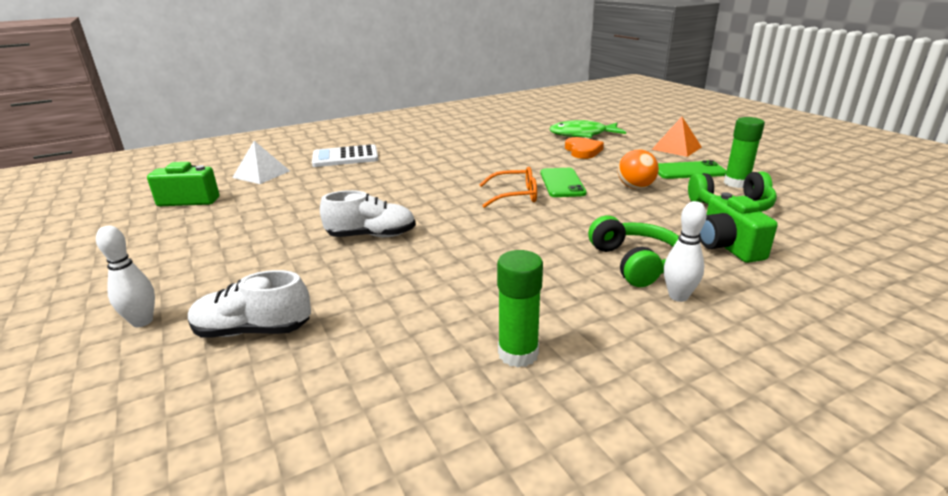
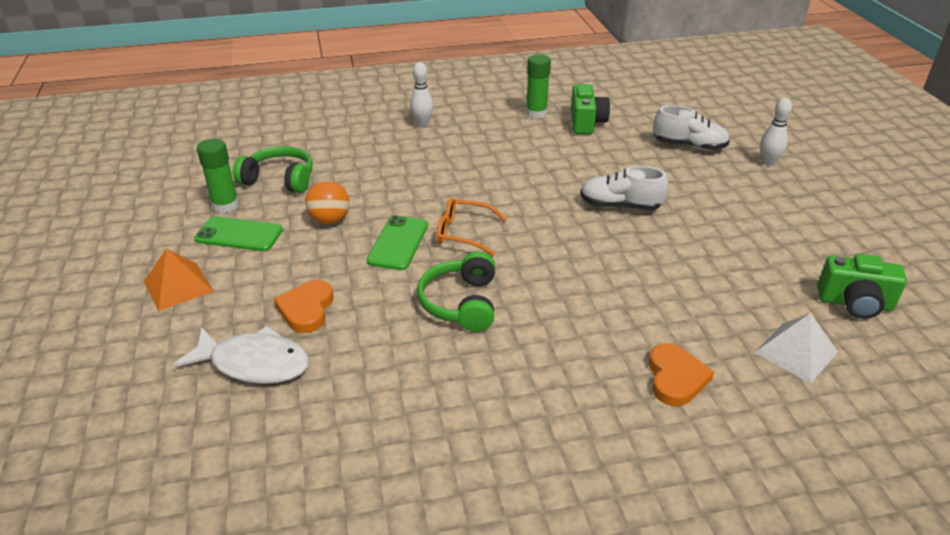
camera: 165 degrees left, 10 degrees up
(345, 157) = (675, 378): white calculator -> orange heart
(582, 135) = (254, 363): green fish -> white fish
(635, 263) = (423, 146): green headphones -> green headphones (461, 303)
(727, 247) = (344, 146): green camera -> green camera (586, 122)

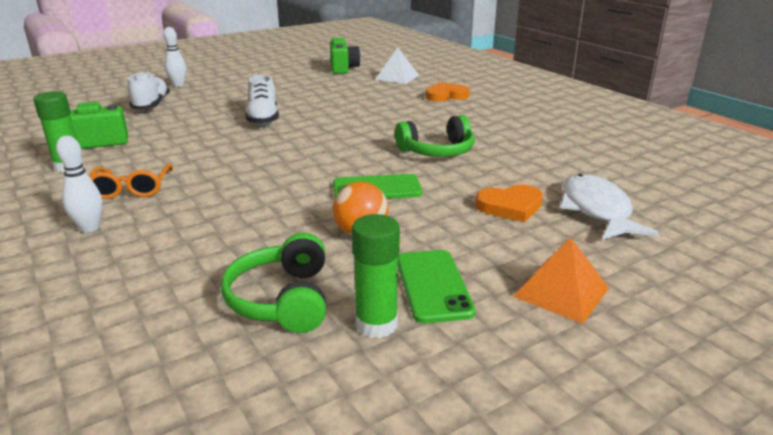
camera: 110 degrees left, 10 degrees down
(463, 233) = (340, 165): orange glasses -> orange glasses (131, 189)

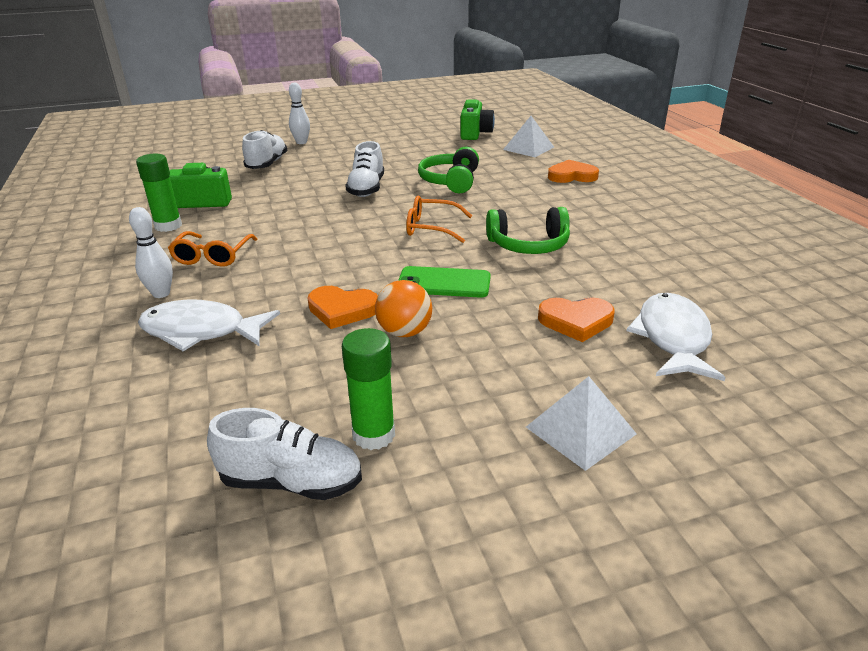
camera: 15 degrees right, 5 degrees up
(151, 257) = (201, 331): none -> white fish
(282, 299) = (298, 394): green headphones -> green headphones (451, 181)
(290, 221) = (342, 310): none -> orange heart
(315, 379) = (292, 482): none -> white shoe
(341, 145) = (431, 228): none -> orange glasses
(433, 285) = (449, 402): green phone -> none
(561, 292) = (580, 430): orange pyramid -> white pyramid

